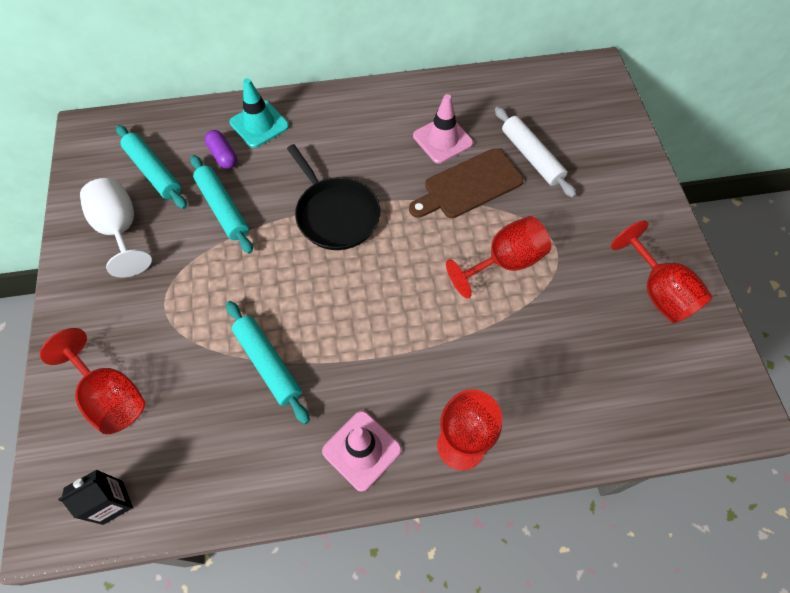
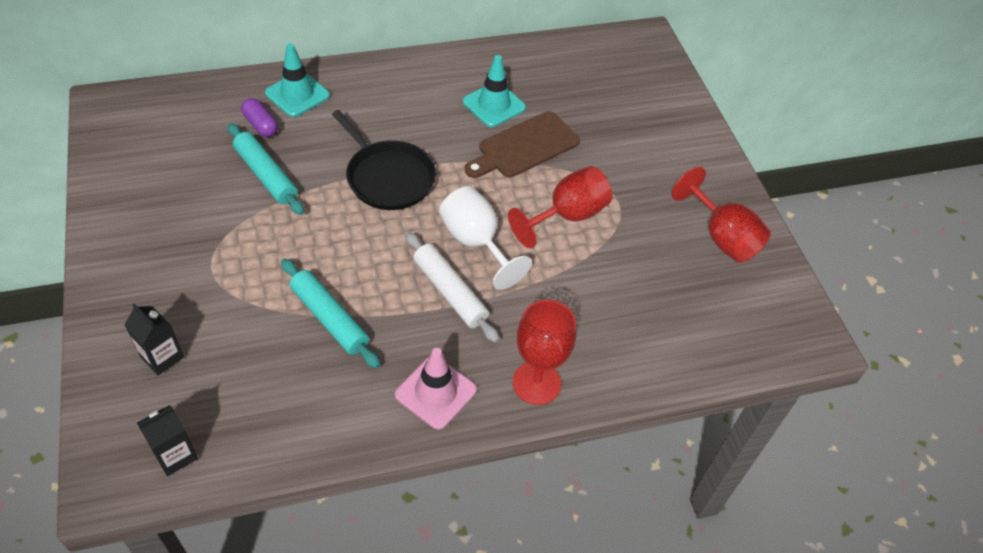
camera: 10 degrees left, 10 degrees down
(111, 396) = (162, 357): red goblet -> black carton
(121, 230) = (155, 199): white goblet -> white goblet (476, 243)
(154, 172) = (186, 142): turquoise rolling pin -> none
(442, 139) = (494, 105): pink traffic cone -> turquoise traffic cone
(531, 157) = (586, 119): white rolling pin -> white rolling pin (450, 292)

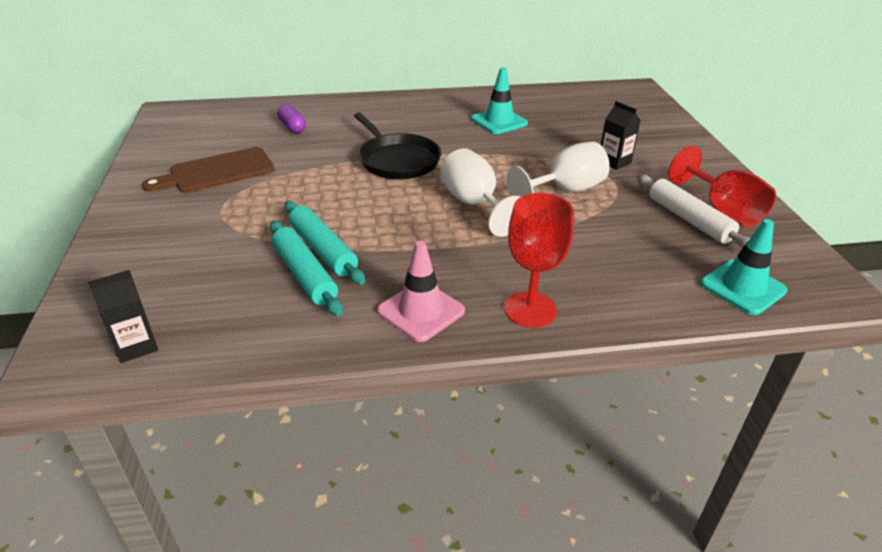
camera: 10 degrees right, 15 degrees down
(162, 357) = (152, 269): black carton -> black carton (614, 162)
(266, 175) = (288, 155): turquoise rolling pin -> turquoise rolling pin (305, 275)
(297, 94) = (328, 111): turquoise traffic cone -> turquoise traffic cone (742, 287)
(450, 292) = (445, 237): white rolling pin -> white rolling pin (689, 219)
(524, 147) = (525, 146): brown cutting board -> brown cutting board (217, 172)
(567, 216) = (565, 190): red goblet -> white goblet

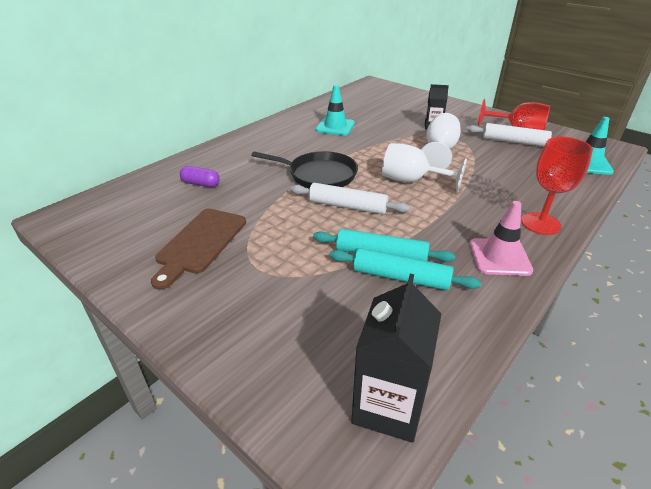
camera: 40 degrees left, 0 degrees up
(136, 346) = (388, 406): black carton -> black carton, size x1.67
(371, 198) = (347, 206): none -> white rolling pin

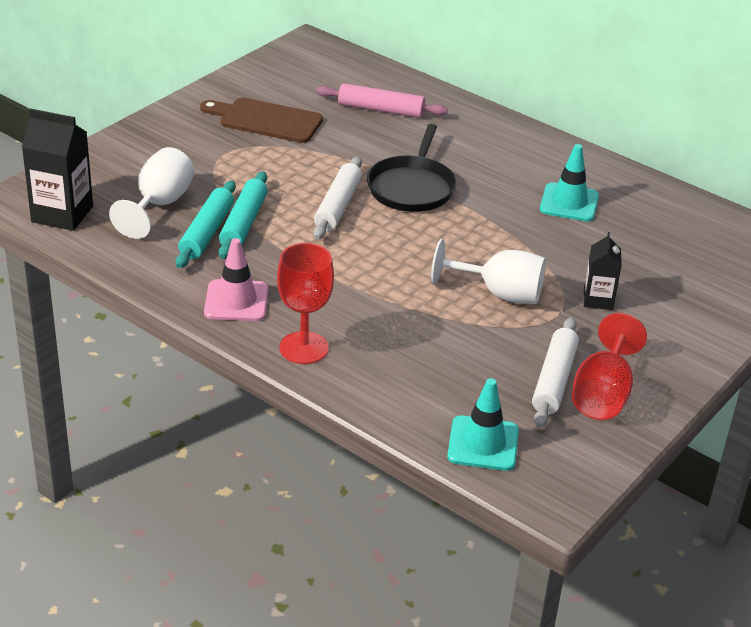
camera: 85 degrees right, 0 degrees up
(201, 184) = (381, 109): purple capsule -> pink rolling pin
(411, 181) = (404, 258): white goblet -> white goblet (159, 205)

